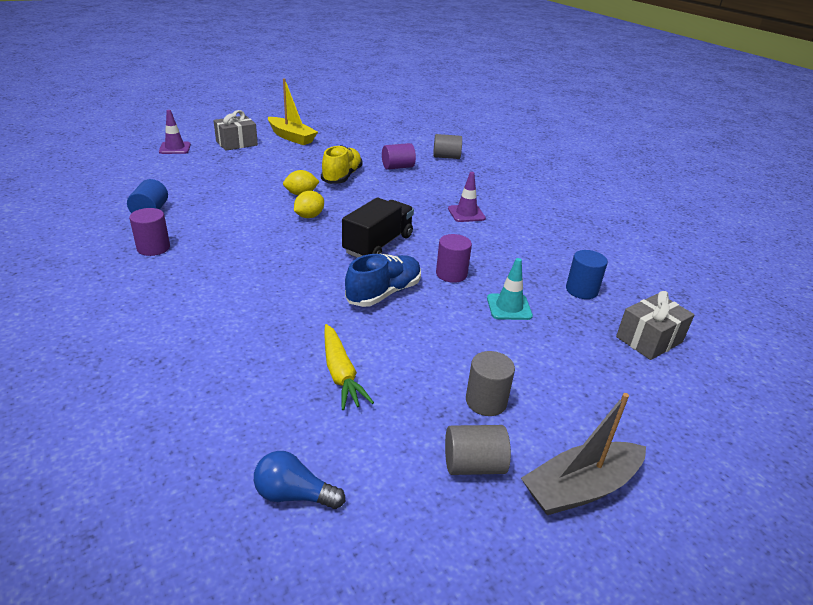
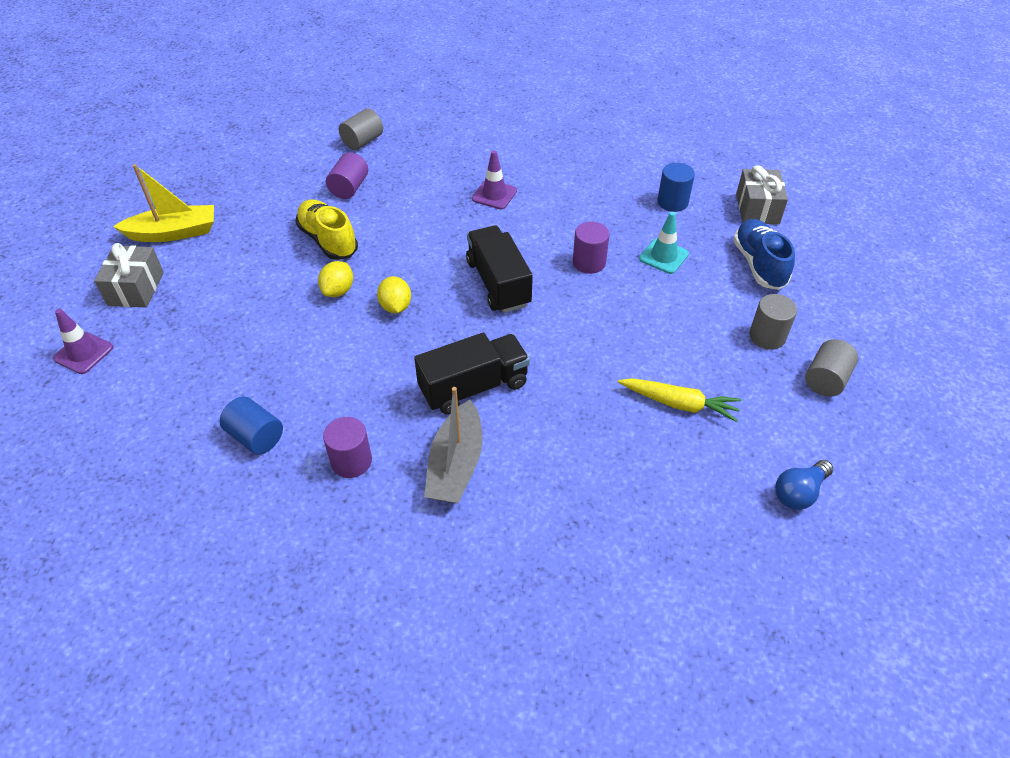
camera: 50 degrees left, 15 degrees up
(263, 269) = (473, 387): none -> black truck
(384, 293) = (584, 321): blue shoe -> blue shoe (759, 264)
(580, 488) = (875, 339): grey boat -> grey boat (456, 464)

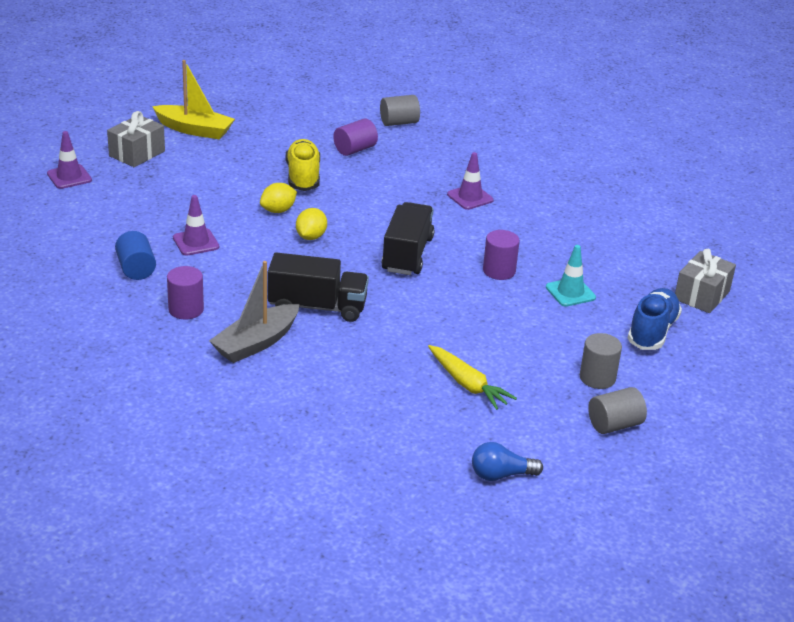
camera: 30 degrees right, 15 degrees down
(290, 370) = (196, 242): none -> purple traffic cone
(672, 202) = (625, 261): blue cylinder -> none

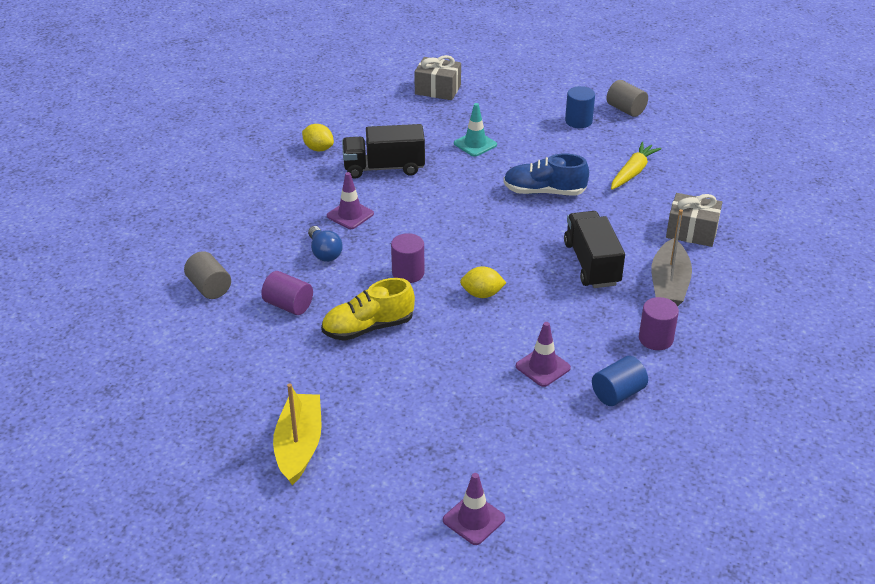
camera: 105 degrees left, 5 degrees up
(137, 153) = (384, 478): grey gift -> grey gift (691, 232)
(256, 343) = (669, 284): grey boat -> grey boat turned 75 degrees clockwise
(278, 210) = (447, 327): yellow lemon -> yellow lemon (318, 149)
(407, 254) = (474, 232): black truck -> black truck (384, 168)
(499, 271) = (467, 181): purple cylinder -> purple cylinder (408, 273)
(501, 475) = (717, 144): blue light bulb -> blue light bulb (324, 252)
(597, 378) = (578, 121): grey cylinder -> blue cylinder
(652, 331) = (502, 105): blue shoe -> blue shoe (544, 192)

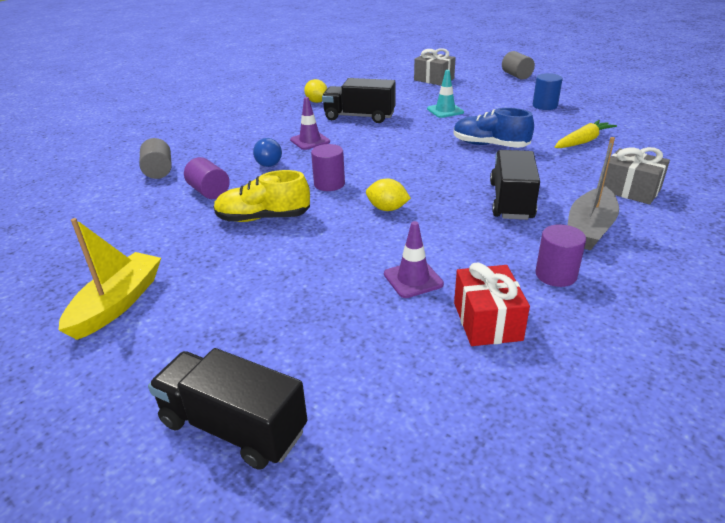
camera: 20 degrees right, 5 degrees down
(473, 519) = (233, 427): purple traffic cone -> black truck
(618, 393) = (487, 321): blue cylinder -> red gift
(625, 109) = (592, 103): grey cylinder -> grey cylinder (516, 76)

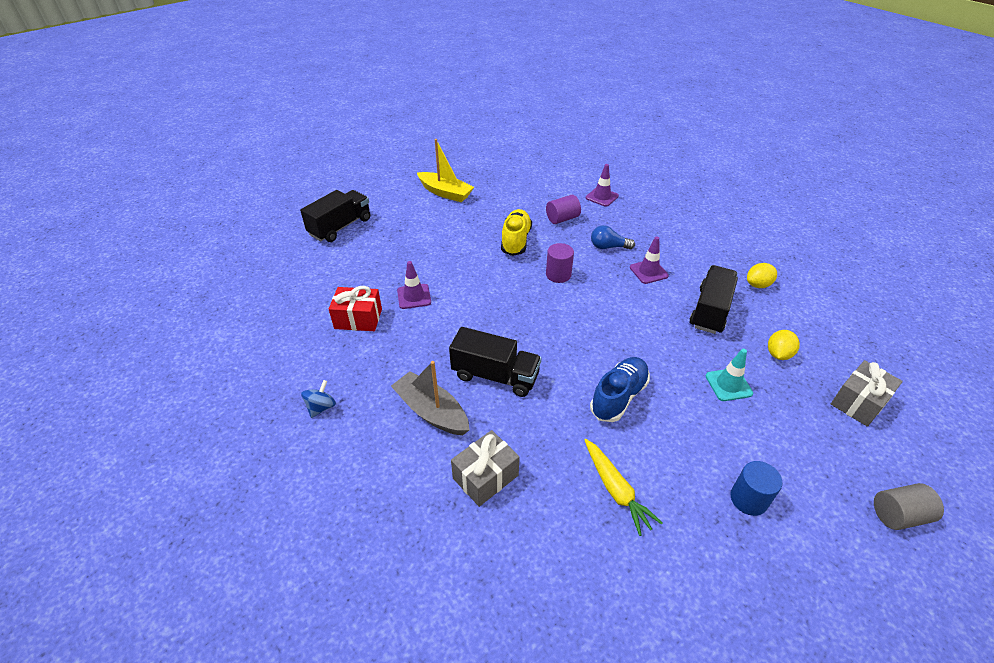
camera: 100 degrees right, 10 degrees up
(159, 171) = (602, 197): grey cylinder -> purple traffic cone
(387, 209) = (508, 300): yellow lemon -> yellow lemon (778, 354)
(556, 275) = (384, 366): purple cylinder -> none
(661, 308) = (321, 407): none -> blue spinning top

